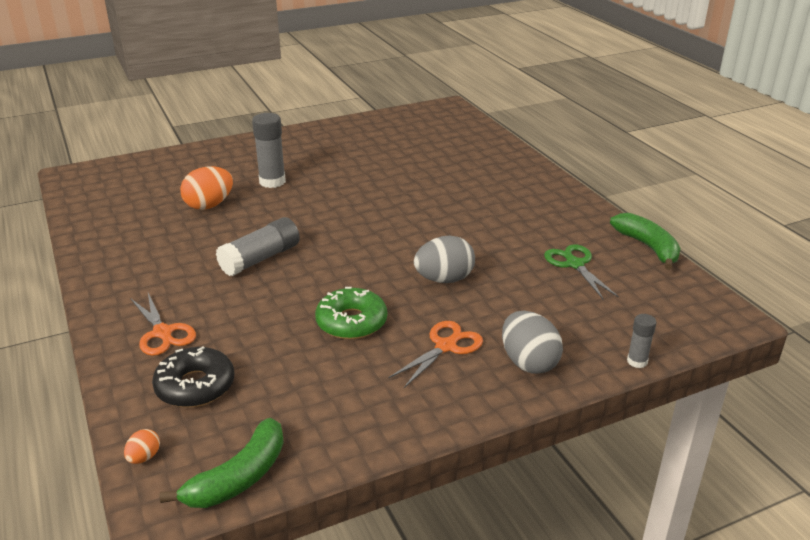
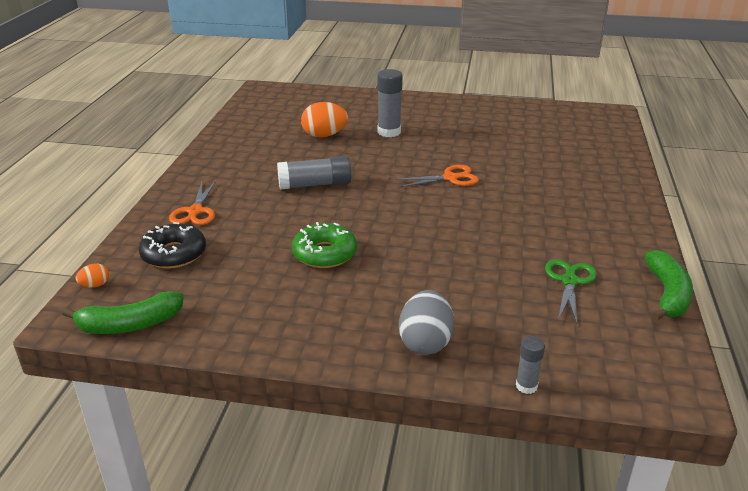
camera: 35 degrees right, 0 degrees up
(444, 279) = (435, 250): grey egg -> none
(446, 346) = (373, 301): orange scissors -> orange scissors (450, 178)

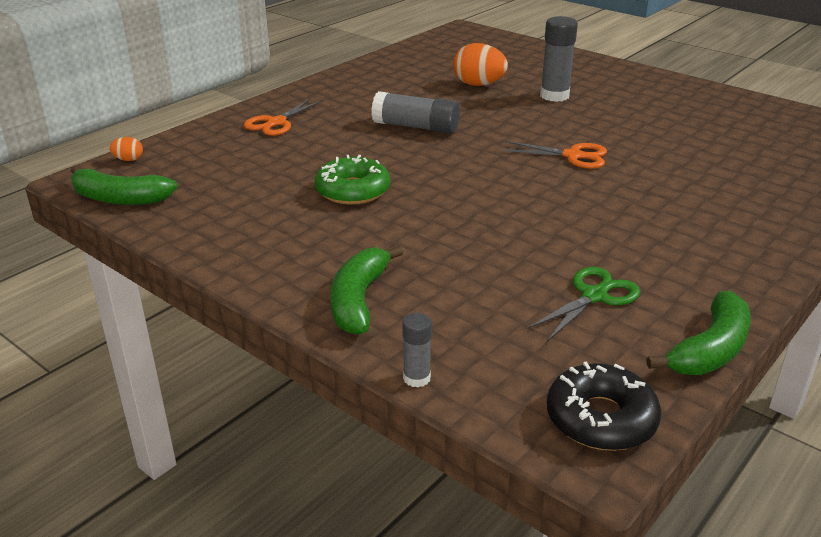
camera: 30 degrees right, 0 degrees up
(174, 254) = (218, 153): black donut -> black donut (601, 419)
(425, 342) = (358, 300): grey egg -> green banana

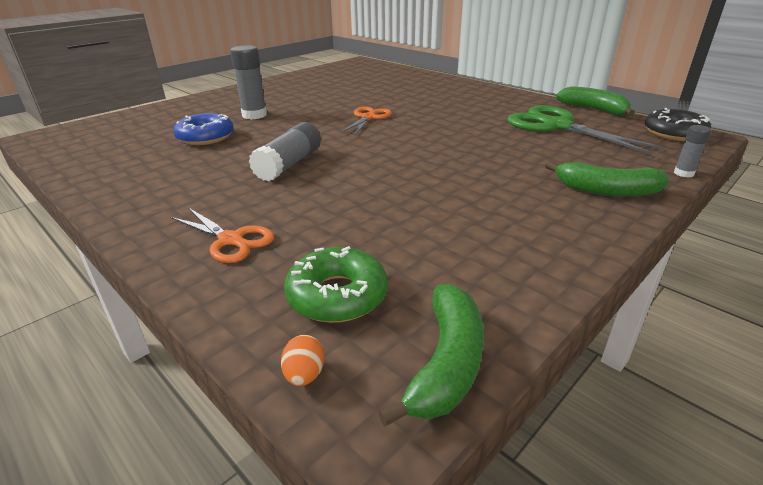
camera: 85 degrees left, 0 degrees up
(353, 191) = (422, 193): green donut -> green donut (337, 295)
(478, 85) = (205, 137): orange egg -> blue donut
(594, 296) = (557, 126): green scissors -> green scissors, size x1.74

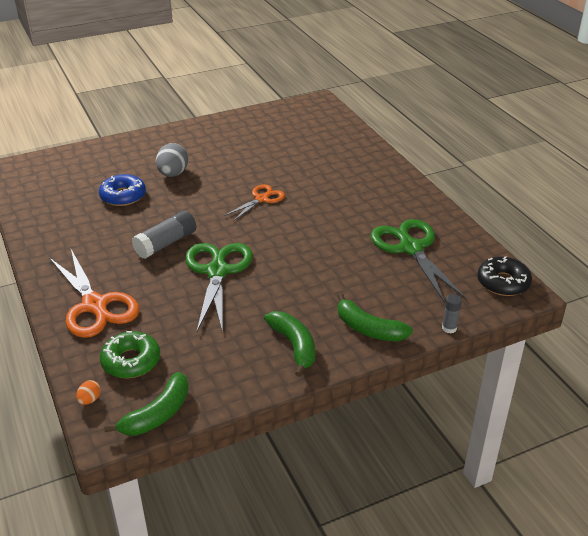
camera: 20 degrees right, 5 degrees up
(231, 240) = (95, 305): orange scissors -> orange scissors, size x1.74
(254, 115) = (173, 174): grey glue stick -> grey egg
(375, 176) = (217, 271): none -> green scissors
(593, 109) = (470, 233): green banana -> green banana (294, 346)

